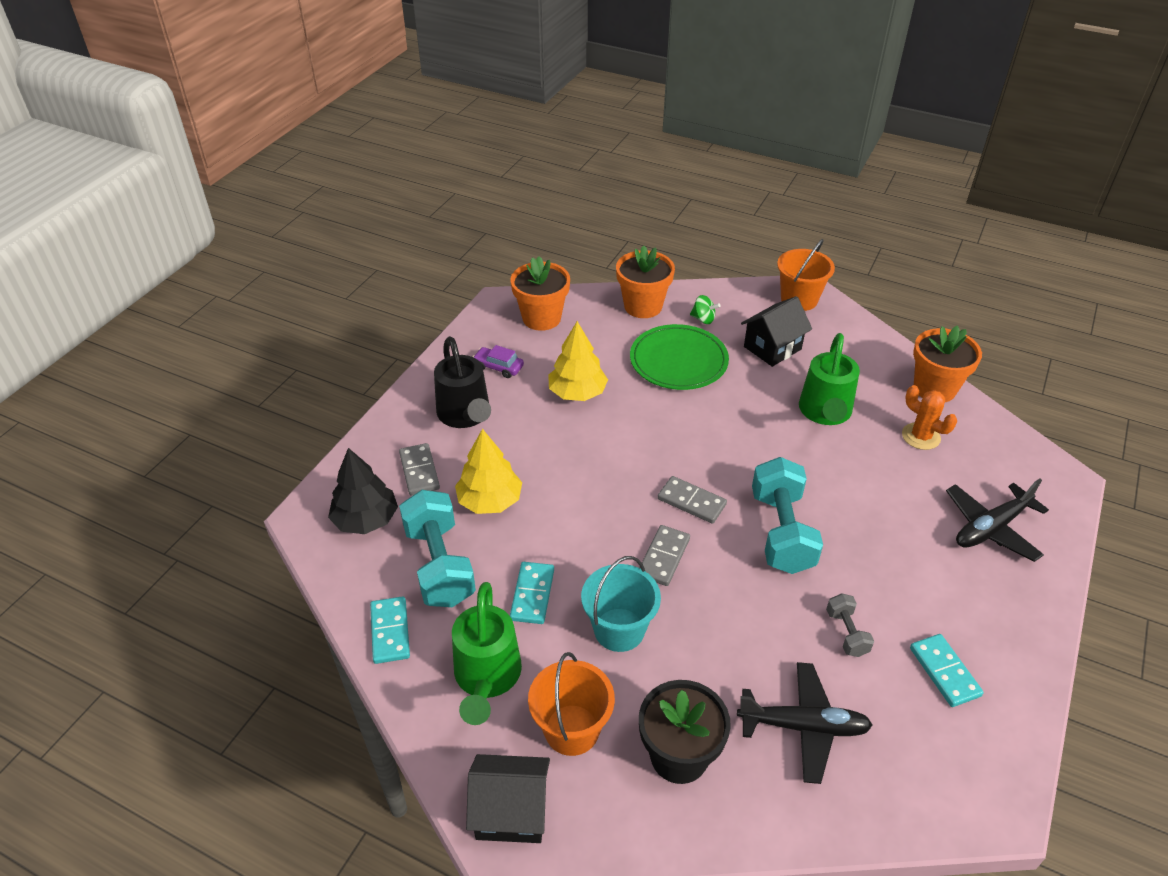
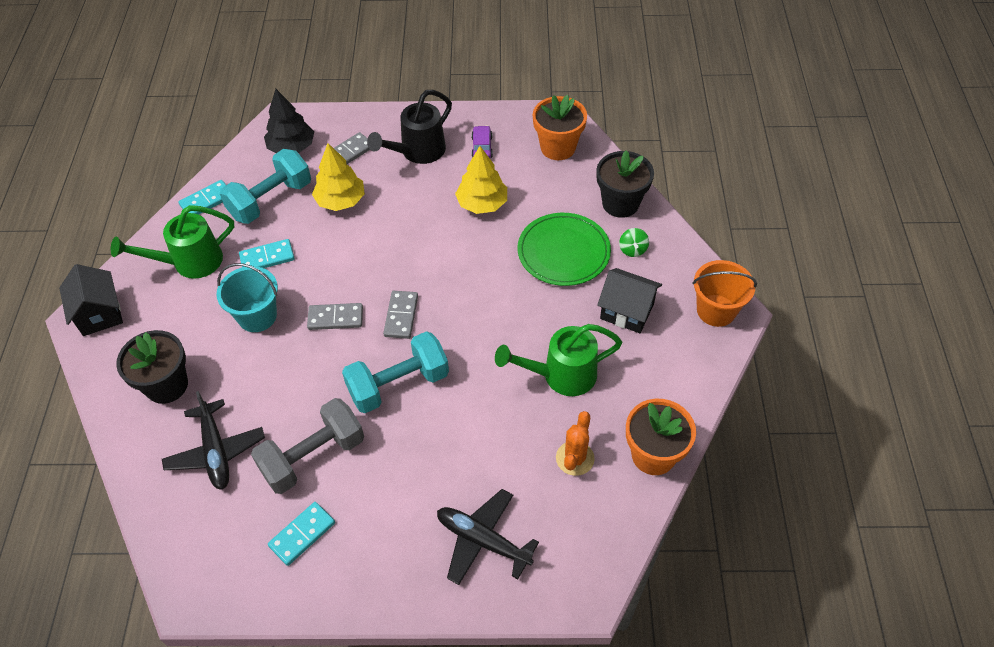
camera: 65 degrees right, 10 degrees up
(571, 730) = (167, 321): orange bucket -> none
(643, 306) = (620, 203): orange flower pot -> black flower pot
(846, 633) = (313, 457): grey dumbbell -> grey dumbbell, size x2.05

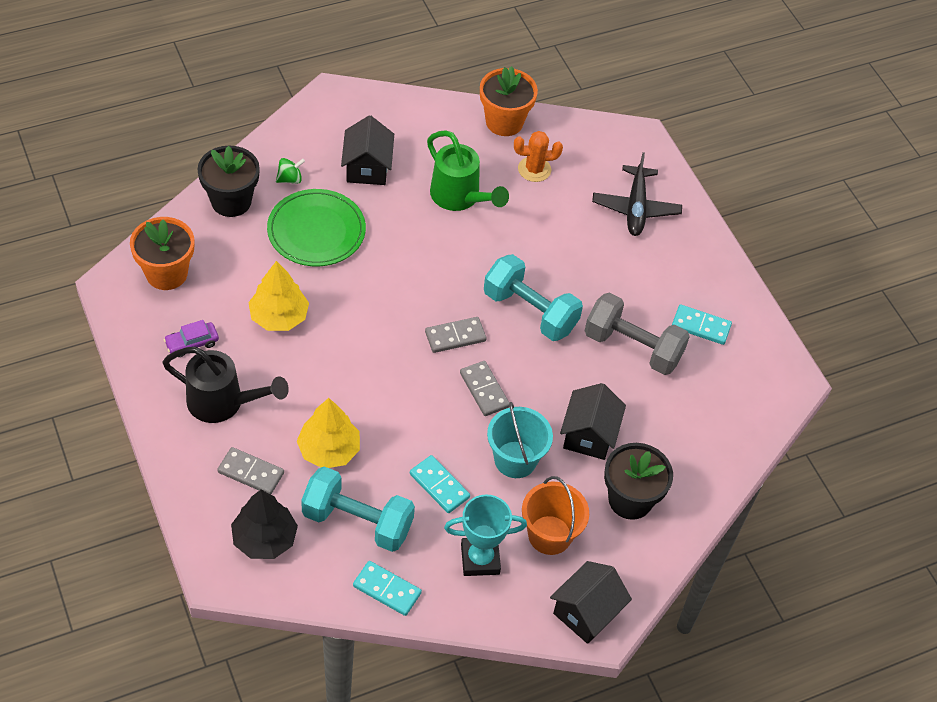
camera: 120 degrees left, 0 degrees up
(190, 262) = (480, 559): green watering can -> turquoise trophy
(216, 451) = (669, 423): black plane -> none
(245, 379) = (589, 435): none -> black house
(716, 310) = (337, 107): orange bucket -> orange bucket (549, 535)

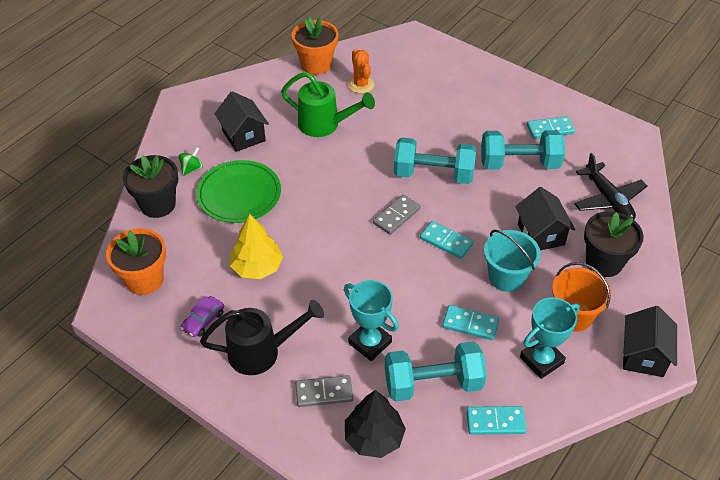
camera: 25 degrees left, 5 degrees down
(329, 450) = (370, 343): yellow tree -> turquoise trophy
(484, 390) = (446, 241): grey domino -> turquoise domino
(534, 169) = (361, 84): orange cactus -> orange cactus turned 75 degrees counterclockwise
(632, 347) = (519, 163): grey dumbbell -> turquoise dumbbell
(635, 208) = (446, 78): black plane -> black plane (608, 199)

